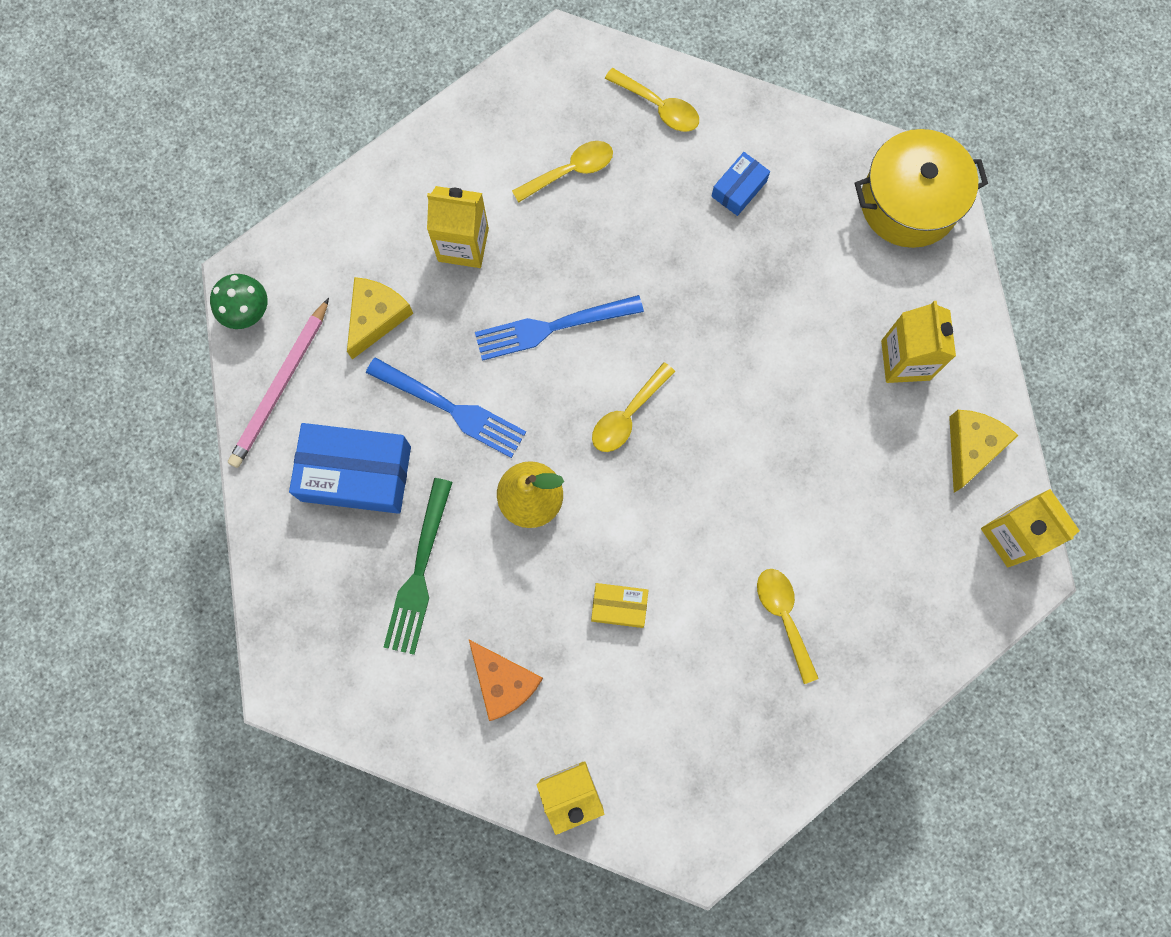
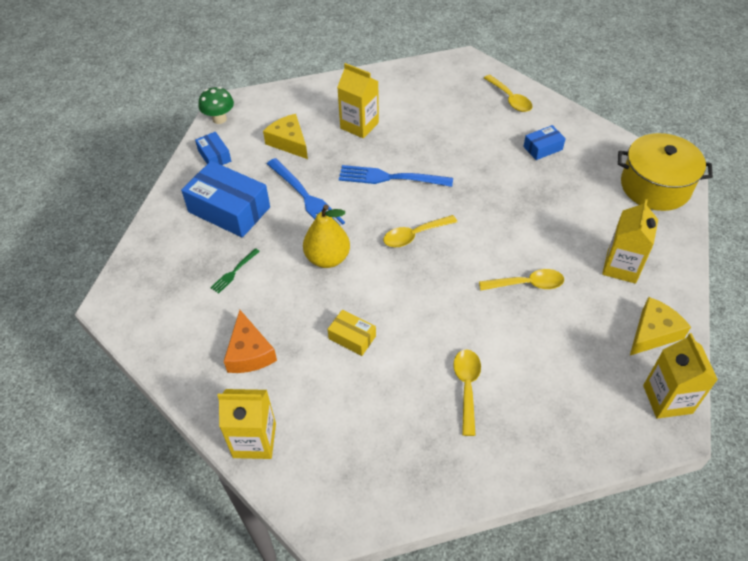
camera: 25 degrees right, 25 degrees down
(281, 386) = (214, 156): pink pencil -> blue box
(376, 317) = (289, 142): yellow cheese -> yellow cheese turned 90 degrees counterclockwise
(419, 572) = (234, 272): green fork -> green fork, size x0.50
(570, 171) = (441, 112): yellow spoon -> yellow spoon (527, 284)

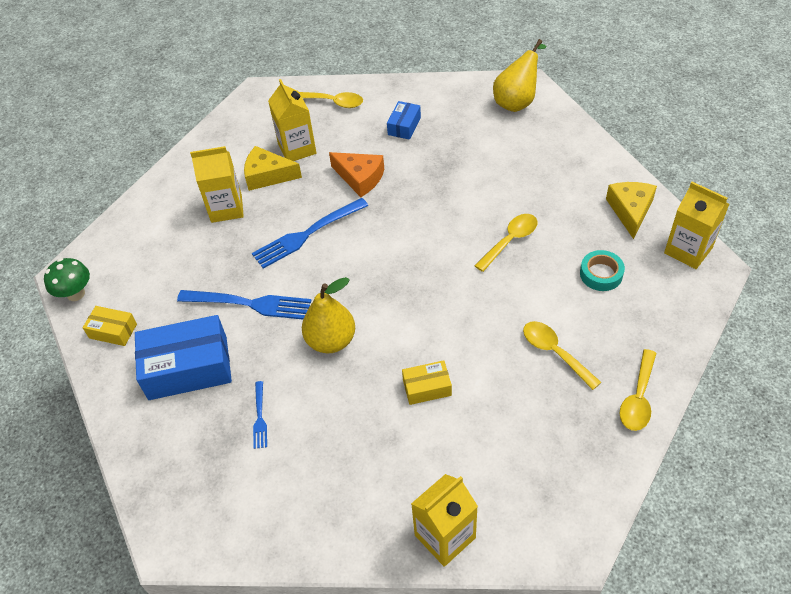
camera: 40 degrees left, 0 degrees up
(214, 156) = (113, 331): blue box -> yellow box
(234, 272) = (260, 417): green fork -> blue fork
(249, 352) = (355, 472): orange cheese -> orange cheese (360, 178)
(289, 142) = (175, 267): yellow cheese -> yellow cheese (268, 175)
(414, 235) = (382, 267): yellow spoon -> yellow spoon (638, 398)
(570, 360) = (601, 274): none -> turquoise tape
(621, 267) = (559, 178): yellow carton -> yellow carton (297, 149)
(655, 186) = (517, 101): yellow pot -> yellow pear

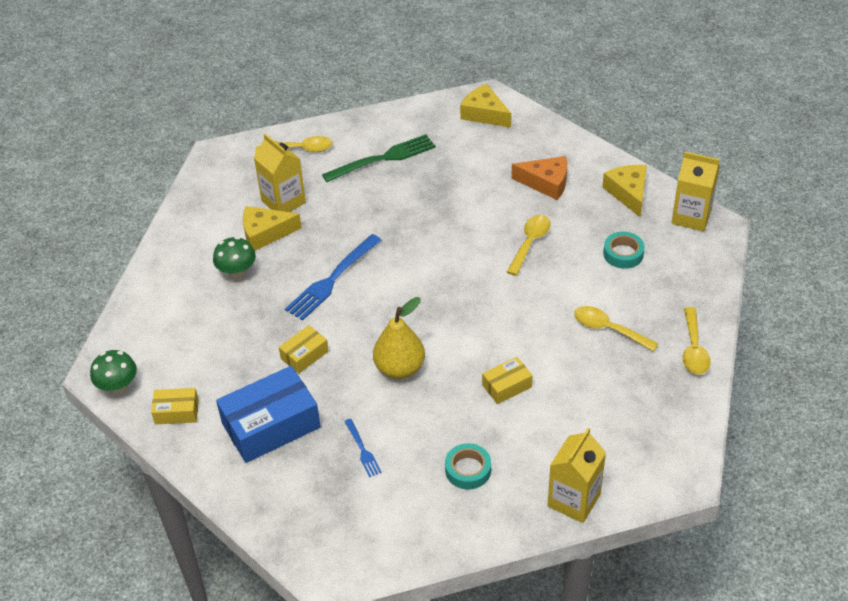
camera: 20 degrees left, 5 degrees down
(226, 208) = (237, 273): yellow carton -> green mushroom
(249, 304) = (304, 355): blue fork -> yellow box
(351, 469) = (468, 470): none -> turquoise tape
(360, 178) = (361, 216): orange cheese -> orange cheese (546, 183)
(404, 126) = (383, 158): blue box -> green fork
(517, 101) = (484, 114): yellow pear -> yellow cheese

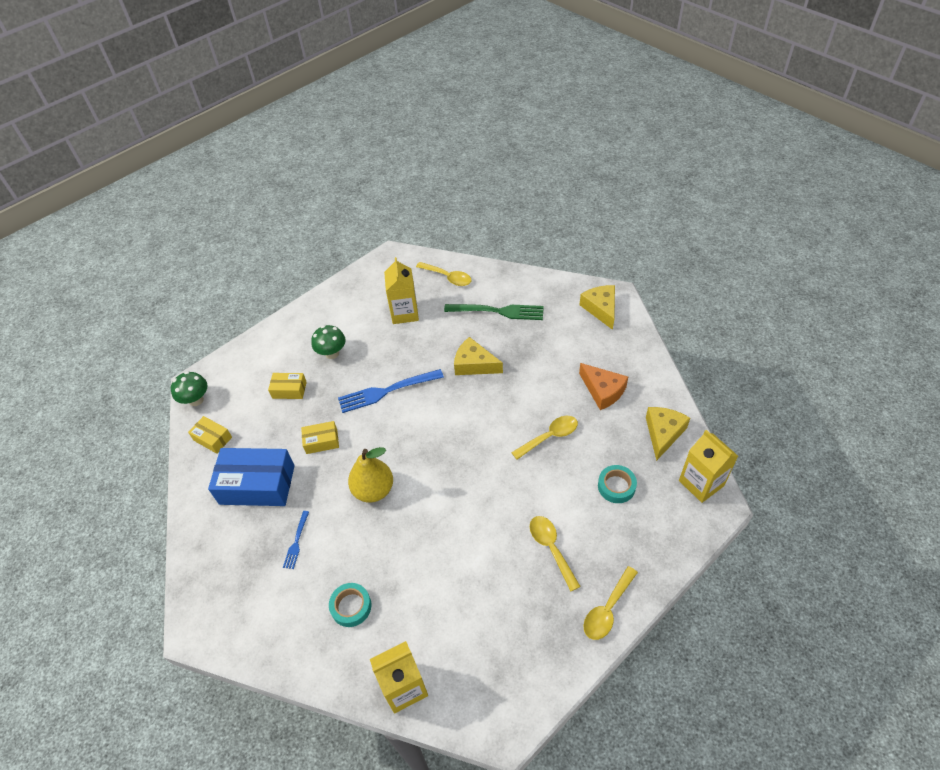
camera: 35 degrees right, 5 degrees up
(265, 233) = (373, 332): yellow cheese -> yellow cheese (474, 364)
(507, 386) = (435, 552): yellow box -> yellow box (289, 390)

